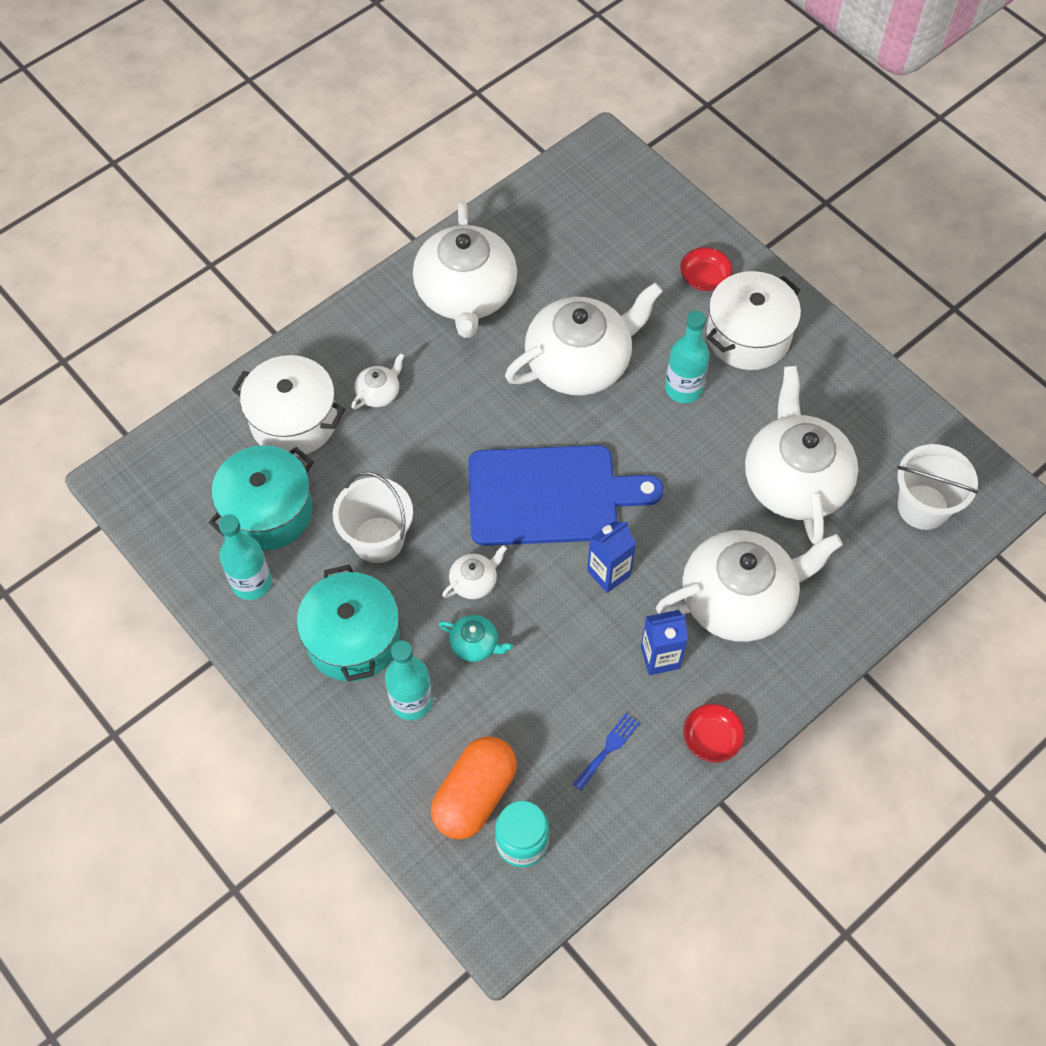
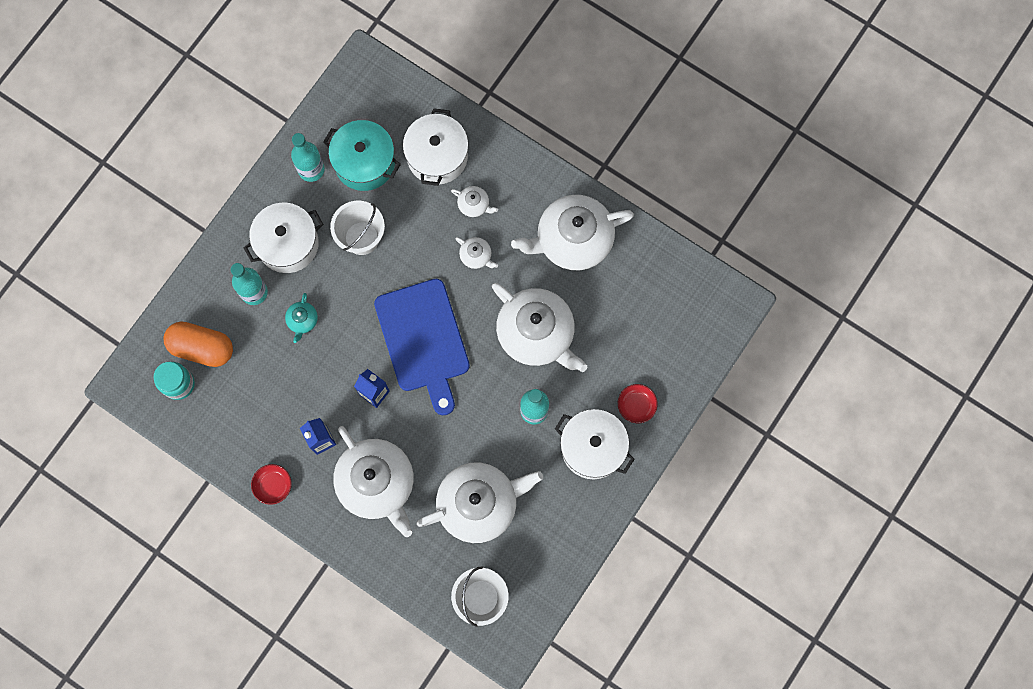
camera: 75 degrees right, 15 degrees up
(353, 639) = (288, 244): turquoise pot -> white pot
(474, 581) = (347, 308): white teapot -> white teapot (476, 256)
(608, 749) = (251, 421): blue fork -> none

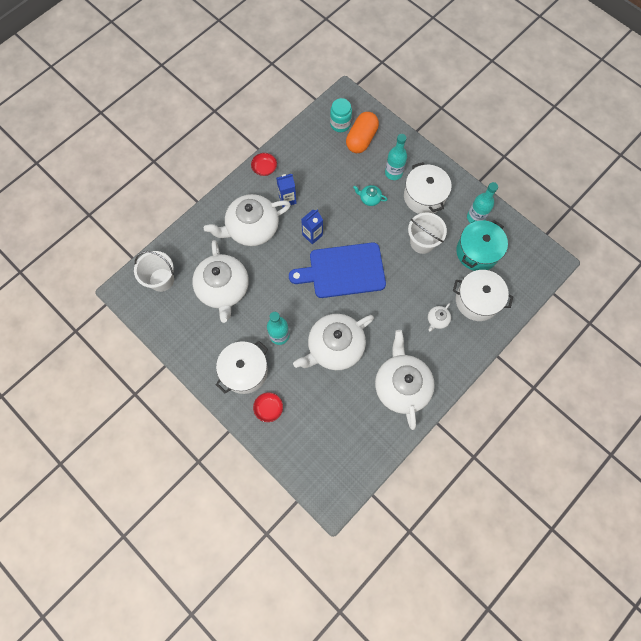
camera: 100 degrees right, 5 degrees down
(476, 256) = (398, 315): white teapot -> none

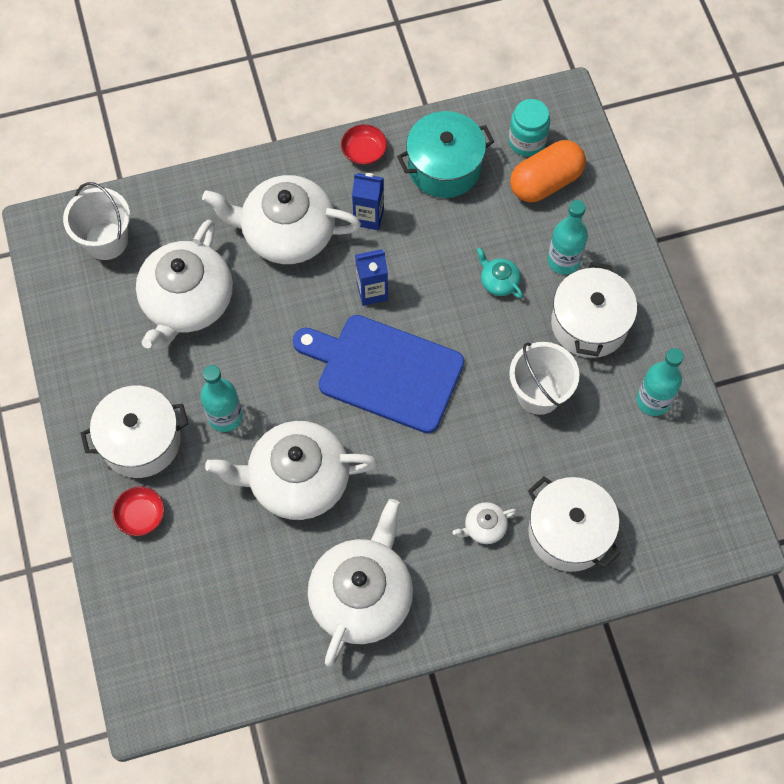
camera: 30 degrees right, 5 degrees down
(477, 252) = (620, 456): turquoise pot -> turquoise pot (444, 167)

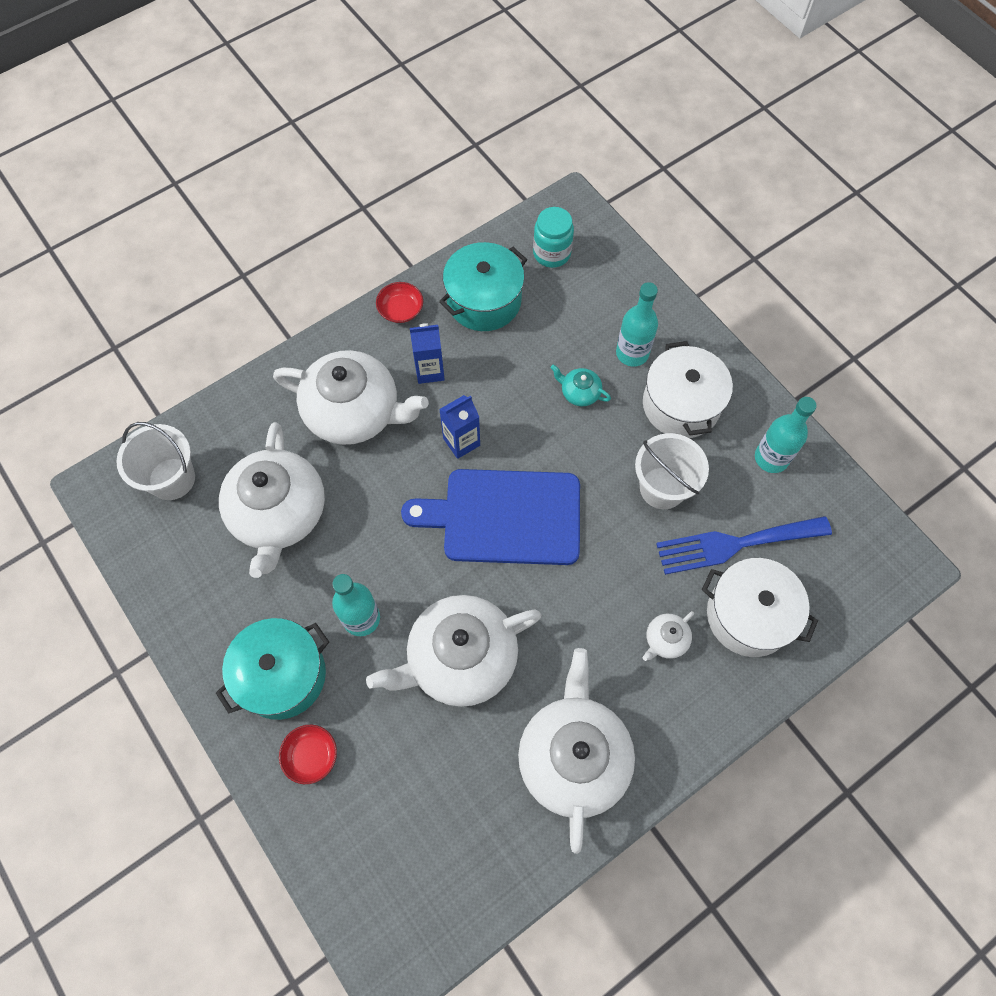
camera: 20 degrees left, 0 degrees up
(141, 441) = (282, 675): white pot -> turquoise pot
(286, 233) = (354, 412): white teapot -> white teapot turned 150 degrees counterclockwise
(545, 182) = (584, 285): orange capsule -> none
(584, 466) = (735, 544): none -> blue fork

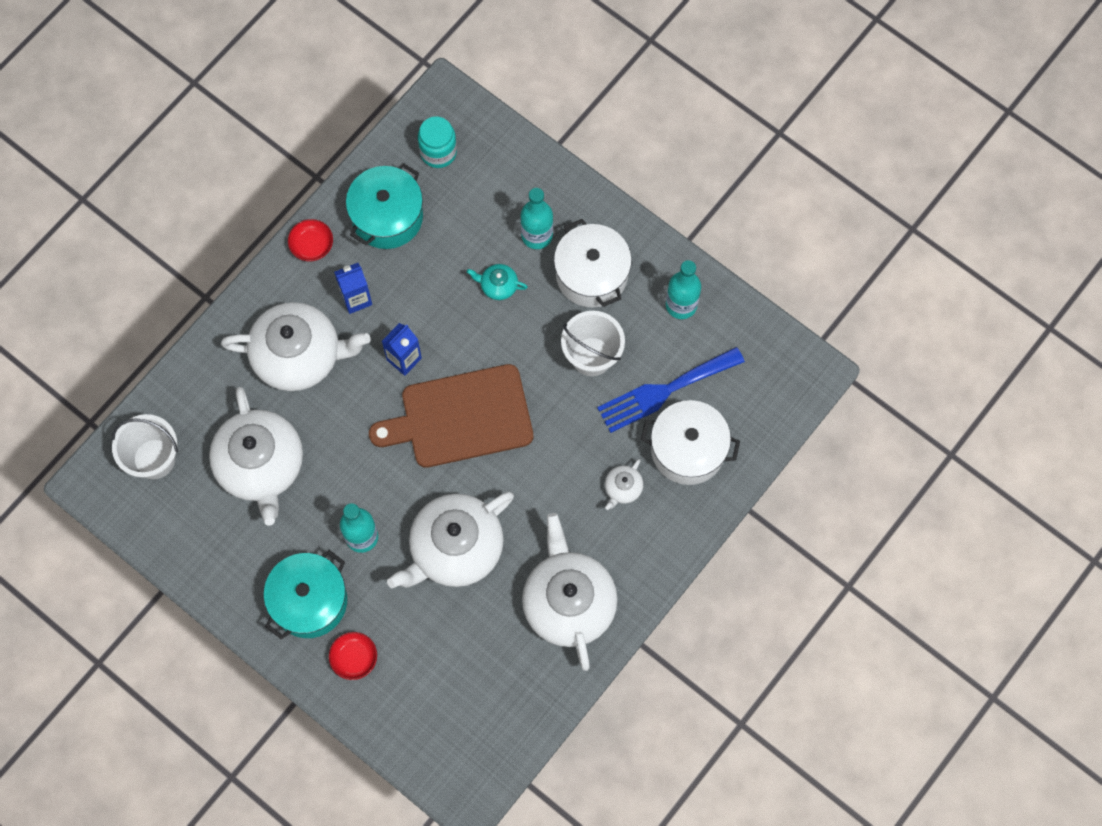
camera: 15 degrees left, 5 degrees up
(505, 516) = (460, 417): blue cutting board -> brown cutting board

